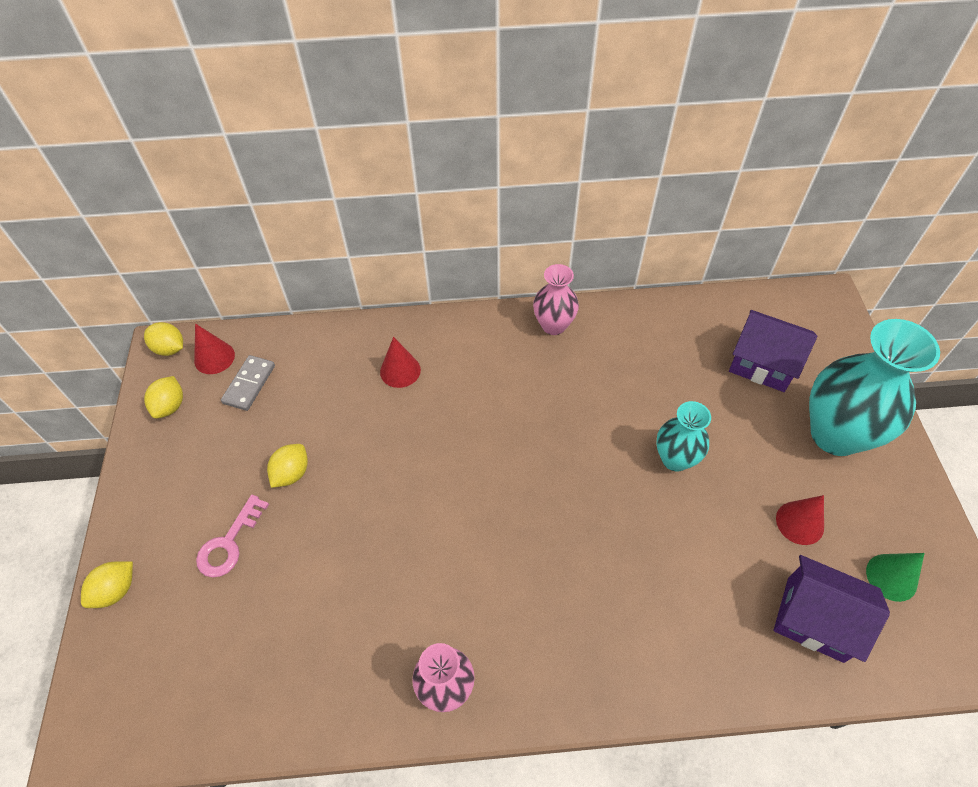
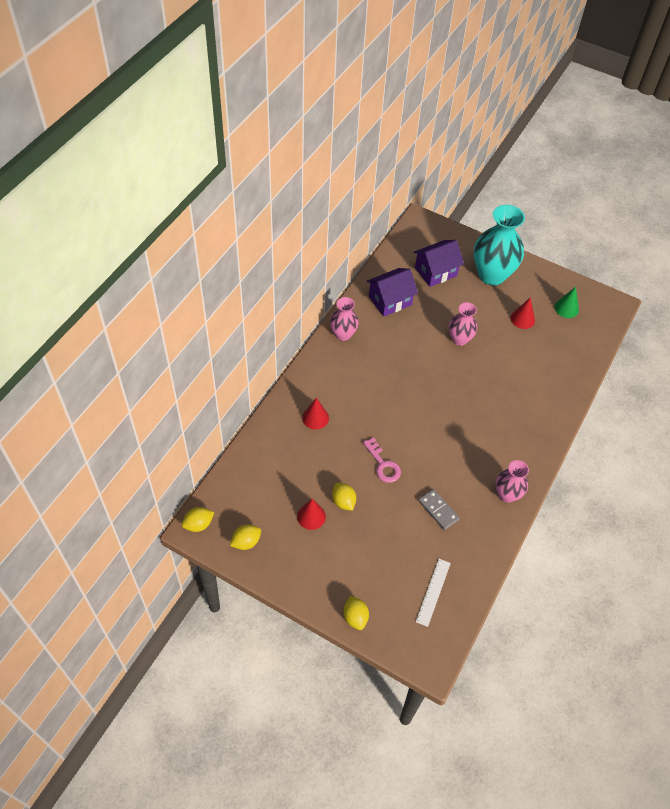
camera: 60 degrees left, 0 degrees up
(170, 406) = (246, 542): yellow lemon -> yellow lemon turned 75 degrees counterclockwise
(206, 673) = (433, 592): none -> white ruler
(214, 357) = (227, 503): red cone -> red cone (311, 516)
(229, 543) = (365, 550): pink key -> pink key (383, 464)
(249, 384) = (263, 494): grey domino -> grey domino (438, 510)
(675, 459) = (459, 339): turquoise vase -> pink vase
(815, 619) = (566, 345): purple house -> purple house (390, 300)

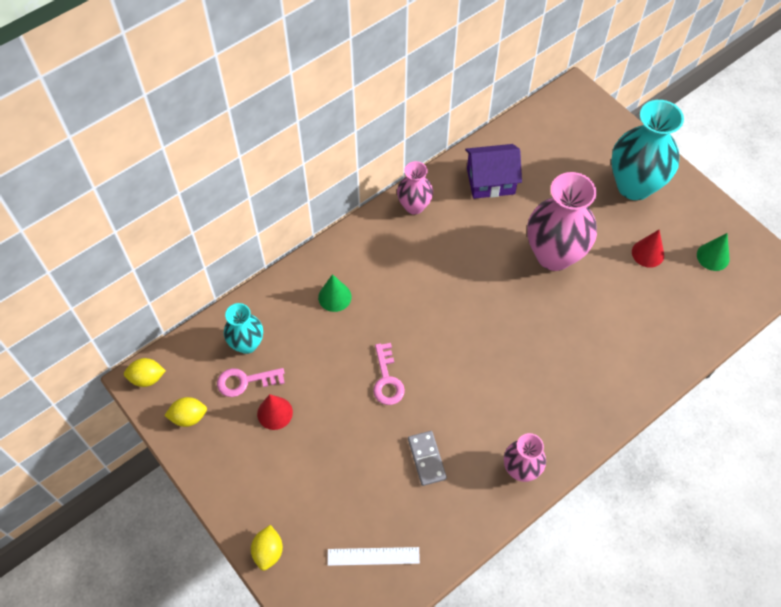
camera: 25 degrees right, 5 degrees up
(265, 473) = (247, 344): none -> turquoise vase
(277, 501) = (245, 381): none -> pink key
(315, 418) = (334, 297): red cone -> green cone
(343, 501) = (320, 408): yellow lemon -> none
(433, 592) = (373, 556): white ruler -> white ruler turned 45 degrees clockwise
(435, 272) = (564, 161): purple house -> none
(459, 339) = (554, 255): pink vase -> pink vase, size x1.81

